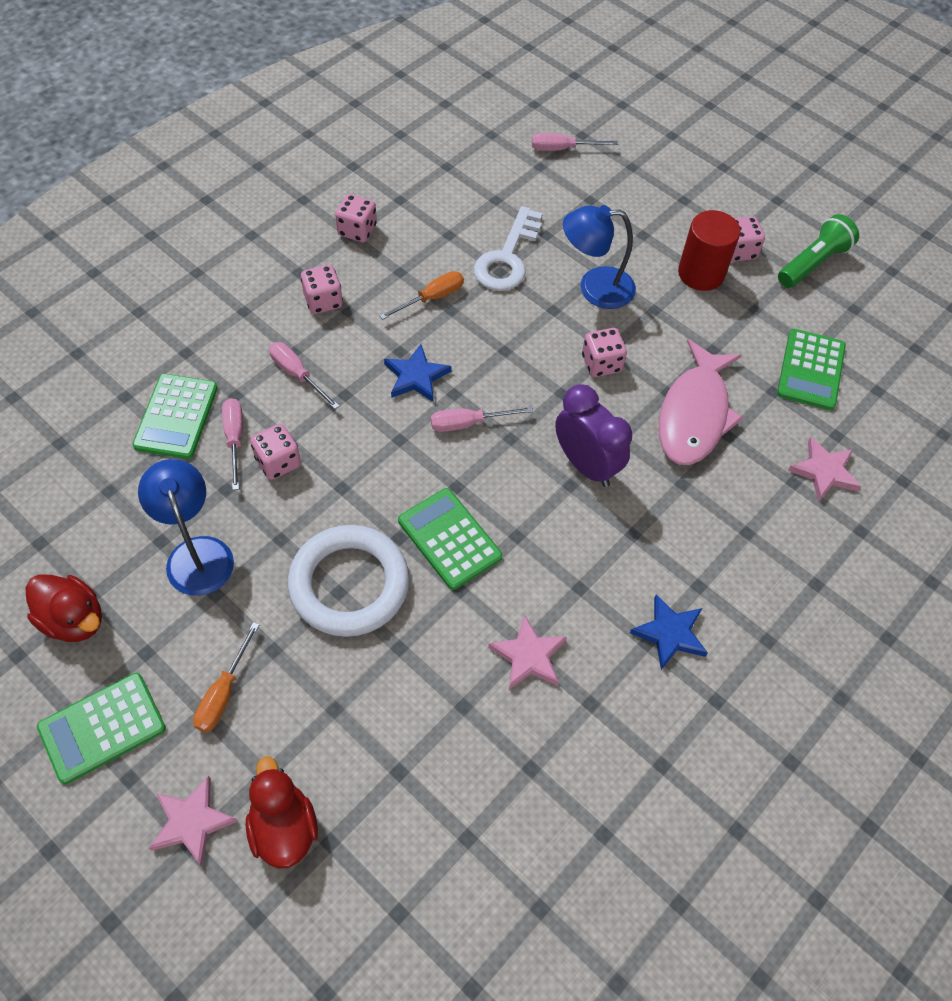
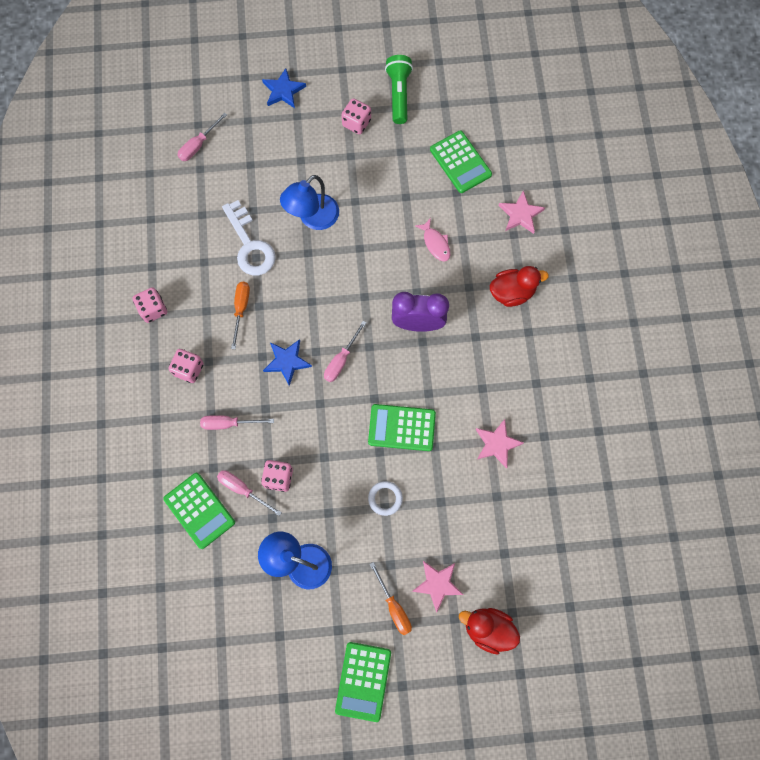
camera: 45 degrees left, 15 degrees up
(74, 620) = (286, 654): red duck -> red duck (512, 292)
(192, 822) = (450, 671): pink star -> pink star (437, 584)
(349, 584) = (385, 498): white ring -> white ring, size x0.44
(601, 363) = (364, 260): pink dice -> none
(670, 633) = (540, 368): blue star -> blue star (283, 91)
(694, 414) = (435, 243): pink fish -> pink fish, size x0.47
(701, 273) = (353, 156): red cylinder -> none

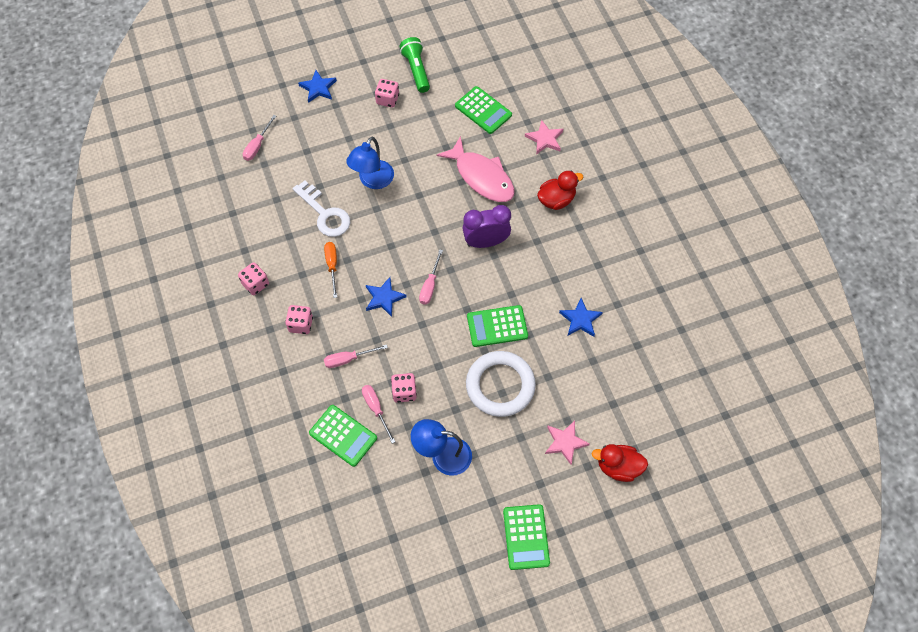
camera: 15 degrees left, 10 degrees down
(243, 489) = (376, 409): pink screwdriver -> pink screwdriver turned 45 degrees clockwise
(385, 498) = (500, 385): white ring -> white ring, size x2.29
(394, 607) = (534, 470): orange screwdriver -> none
(435, 243) = (481, 177): pink fish -> pink fish, size x2.13
(497, 444) = (580, 319): pink star -> blue star

